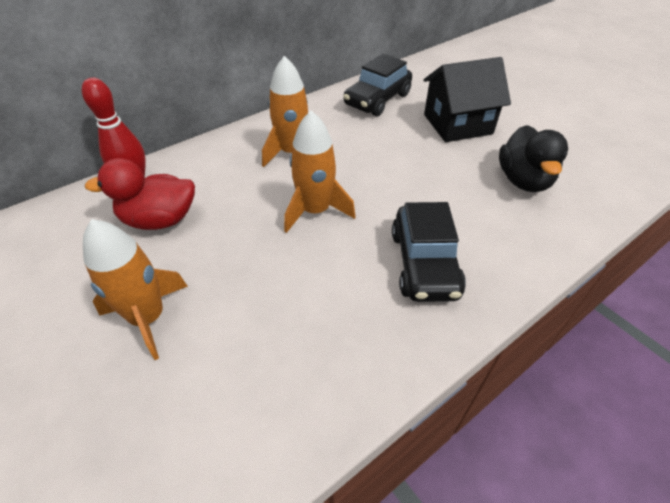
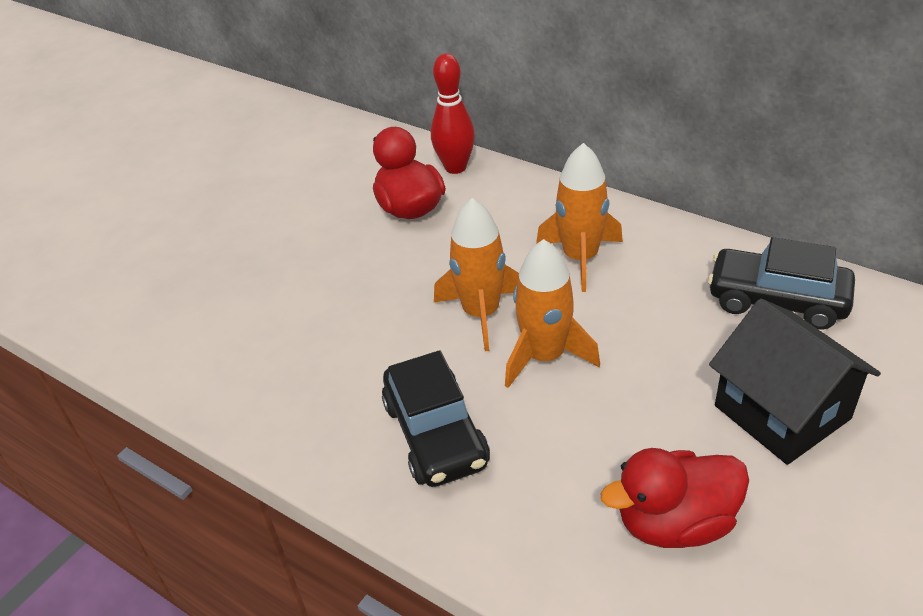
camera: 75 degrees right, 5 degrees down
(148, 318) = (289, 255): orange rocket -> orange rocket (544, 356)
(424, 264) = (436, 434): black car -> black car turned 90 degrees counterclockwise
(523, 180) = (675, 523): black duck -> red duck

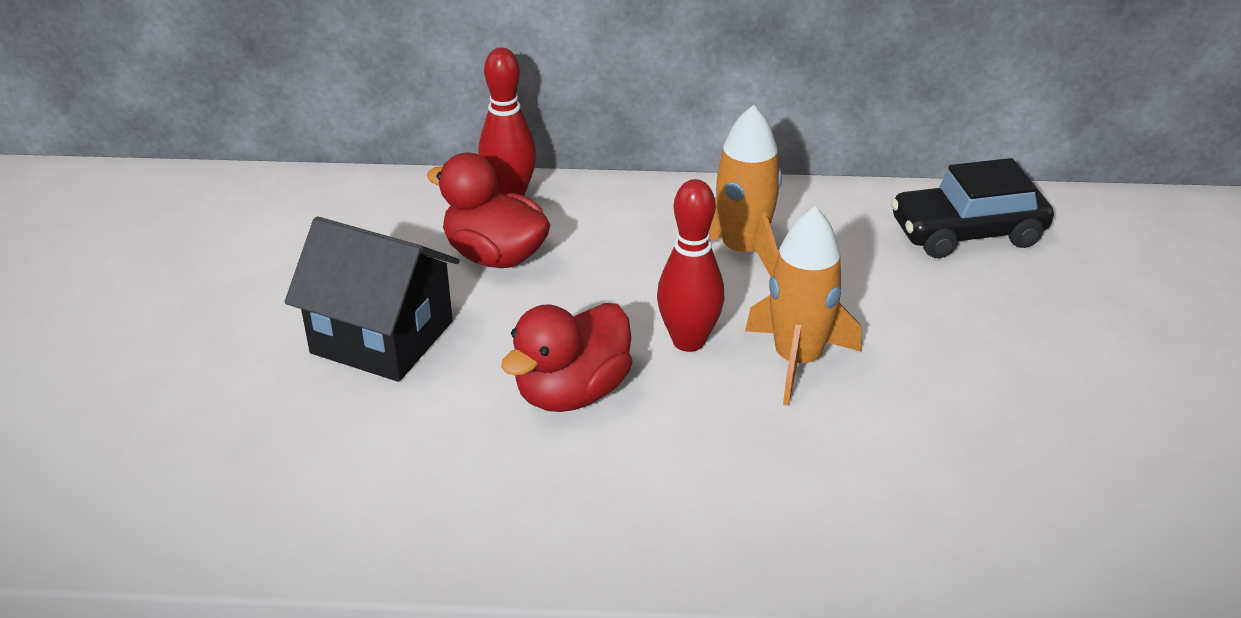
camera: 35 degrees left, 5 degrees down
(436, 434) = (756, 480): black car -> none
(481, 313) = (688, 341): orange rocket -> red bowling pin
(675, 523) = (1061, 466): red duck -> red duck (572, 392)
(782, 412) = (1061, 332): black house -> black house (382, 337)

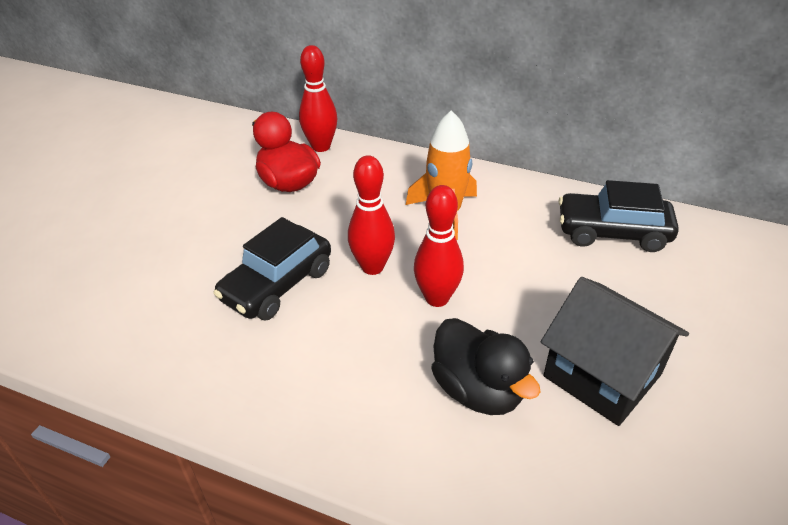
camera: 20 degrees right, 5 degrees up
(382, 337) = (190, 220): black house -> black house (602, 375)
(572, 392) = (277, 284): red duck -> black car
(797, 360) = (437, 298): orange rocket -> red bowling pin
(912, 454) = (478, 390): none -> black duck

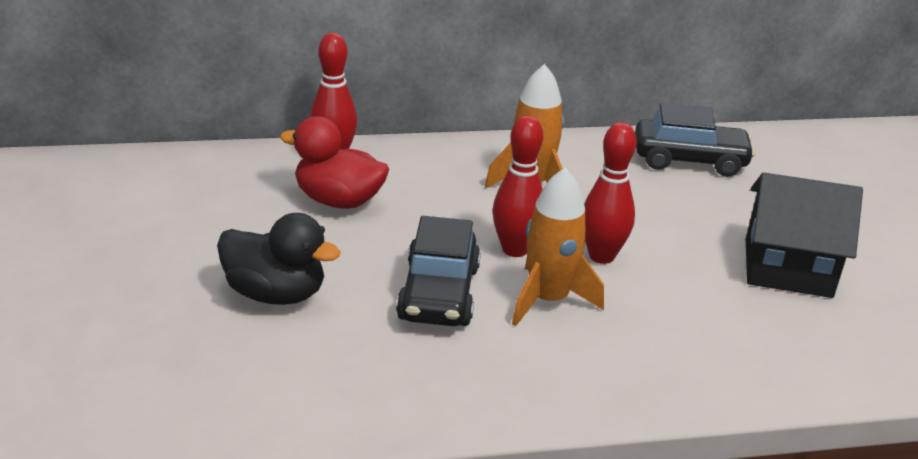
camera: 35 degrees left, 10 degrees down
(352, 322) = (548, 300): none -> orange rocket
(478, 390) = (709, 312): black duck -> black duck (276, 294)
(612, 232) = (689, 160): black car -> black car turned 150 degrees counterclockwise

